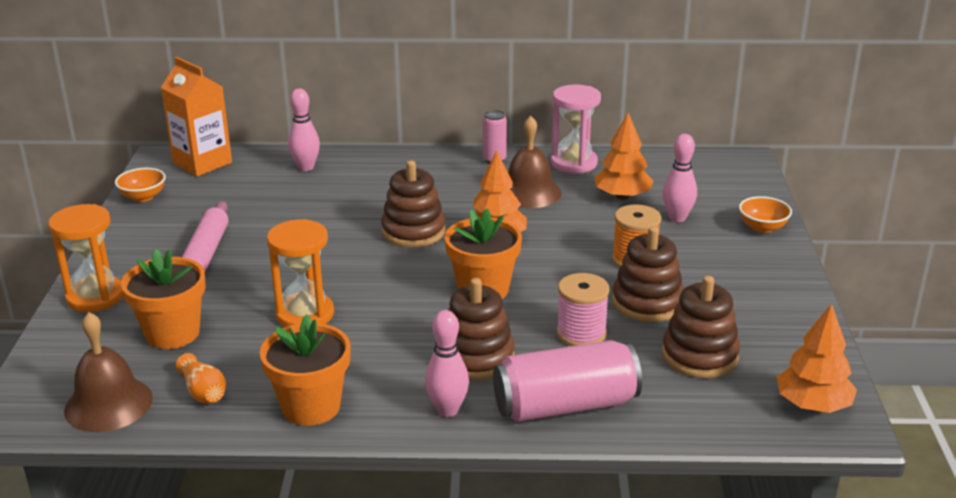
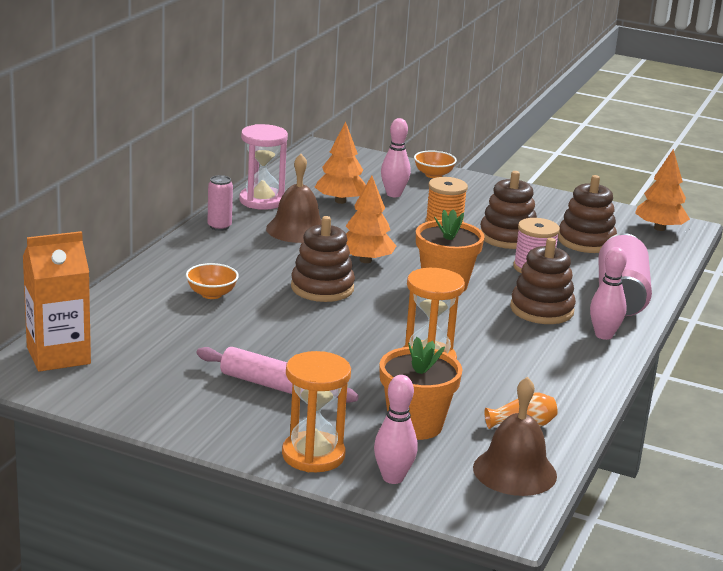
camera: 70 degrees left, 5 degrees down
(143, 197) = (107, 400): orange bowl -> orange bowl (211, 294)
(306, 167) = (136, 306): pink bowling pin -> pink bowling pin (393, 478)
(311, 407) = (571, 384): orange flower pot -> none

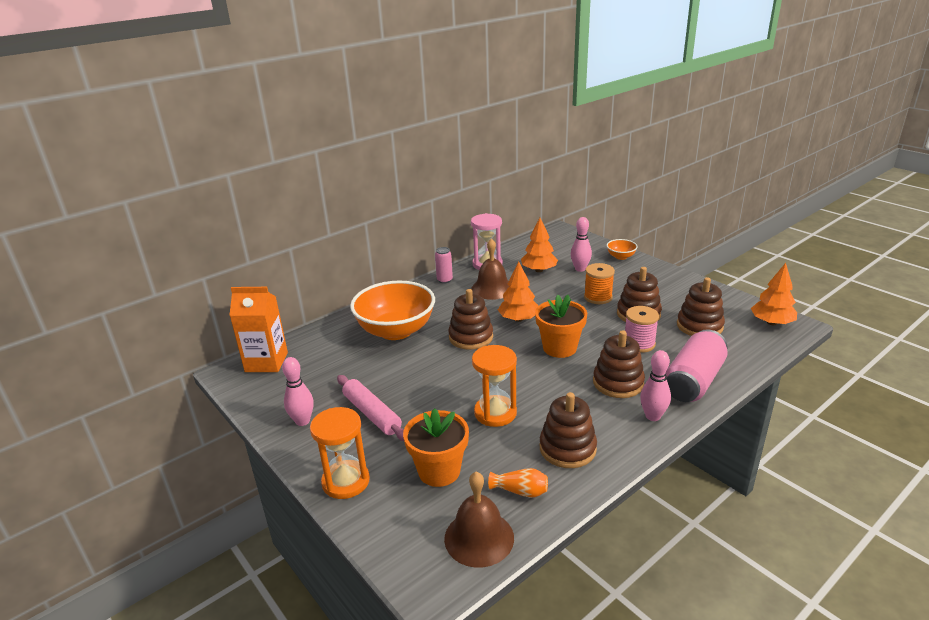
camera: 30 degrees right, 5 degrees up
(211, 294) = (396, 331): orange bowl -> orange bowl, size x2.34
(393, 478) = (382, 518): pink bowling pin -> pink bowling pin (302, 421)
(539, 379) = (567, 448): none -> brown stacking toy

